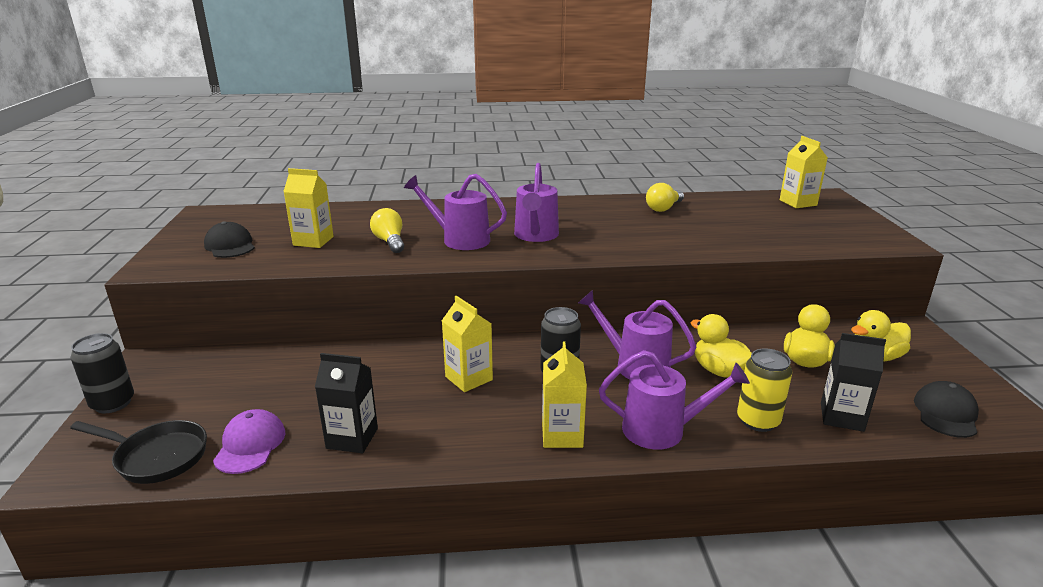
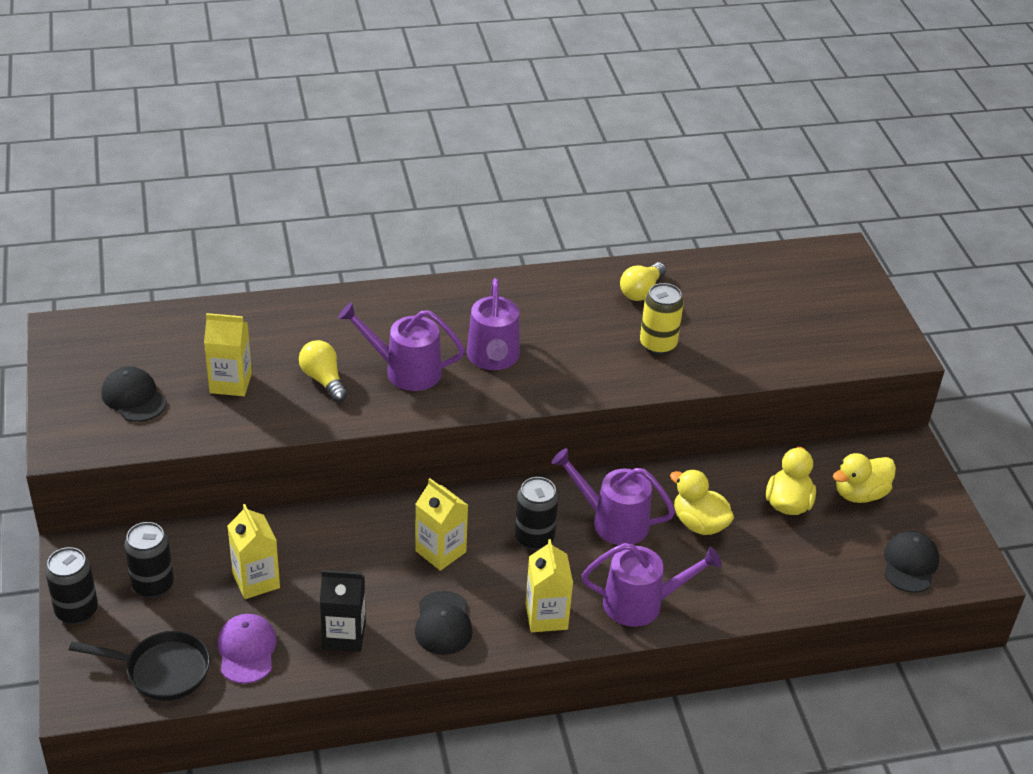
camera: 10 degrees left, 15 degrees up
(194, 388) = (153, 585): none -> black can
(455, 434) = (443, 623): none -> black cap
(758, 421) = (732, 586): yellow can -> yellow can (658, 344)
(798, 203) = (804, 271): yellow carton -> yellow carton (256, 580)
(841, 417) = (812, 575): black carton -> none

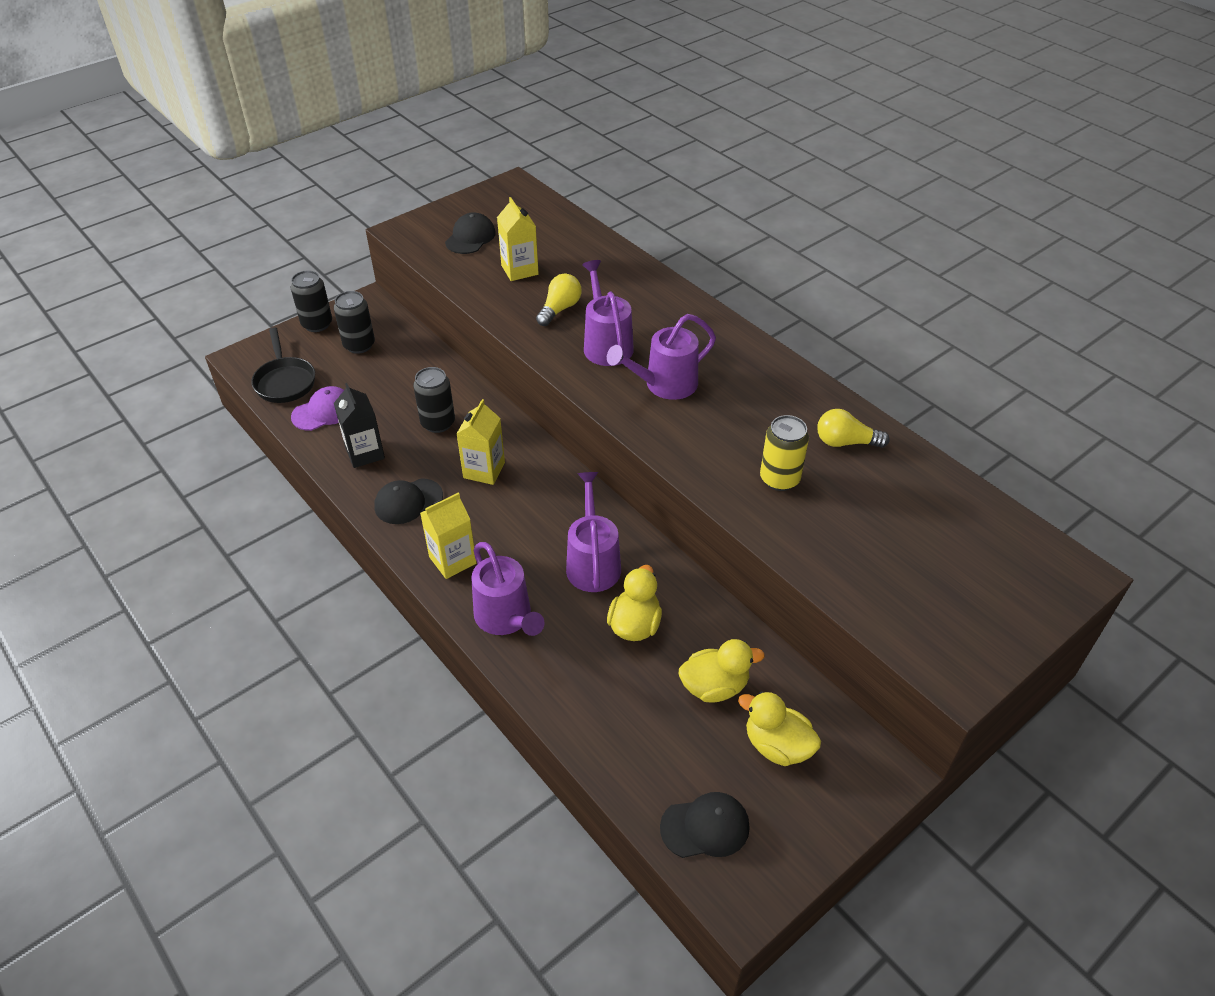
camera: 65 degrees right, 5 degrees up
(256, 580) = (392, 389): yellow carton -> none
(534, 538) = (537, 519): black can -> black can (438, 423)

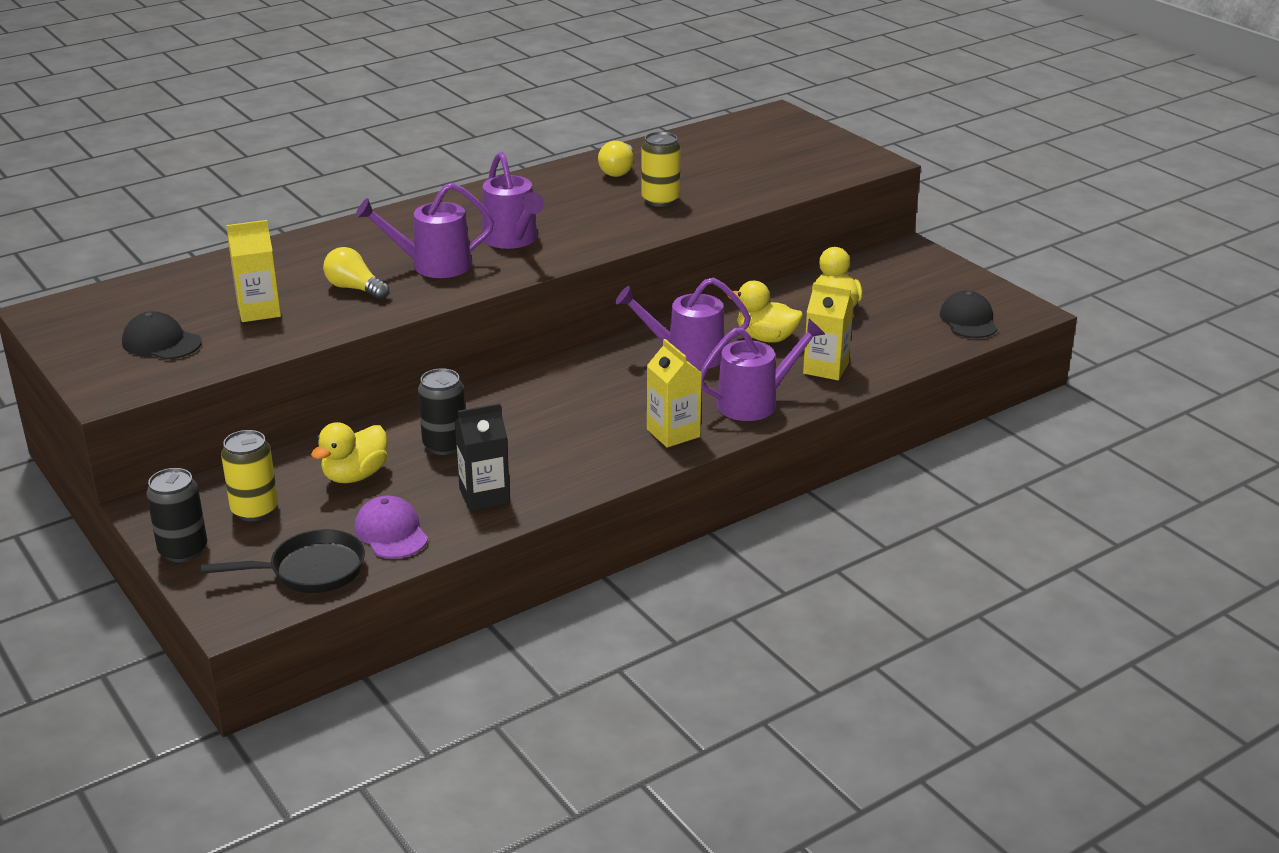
camera: 85 degrees left, 15 degrees down
(359, 345) = (255, 510): black can -> yellow can
(408, 501) = (577, 463): black cap -> none
(484, 470) = (537, 414): yellow carton -> yellow carton (825, 368)
(777, 745) = (891, 286): yellow duck -> yellow duck (355, 476)

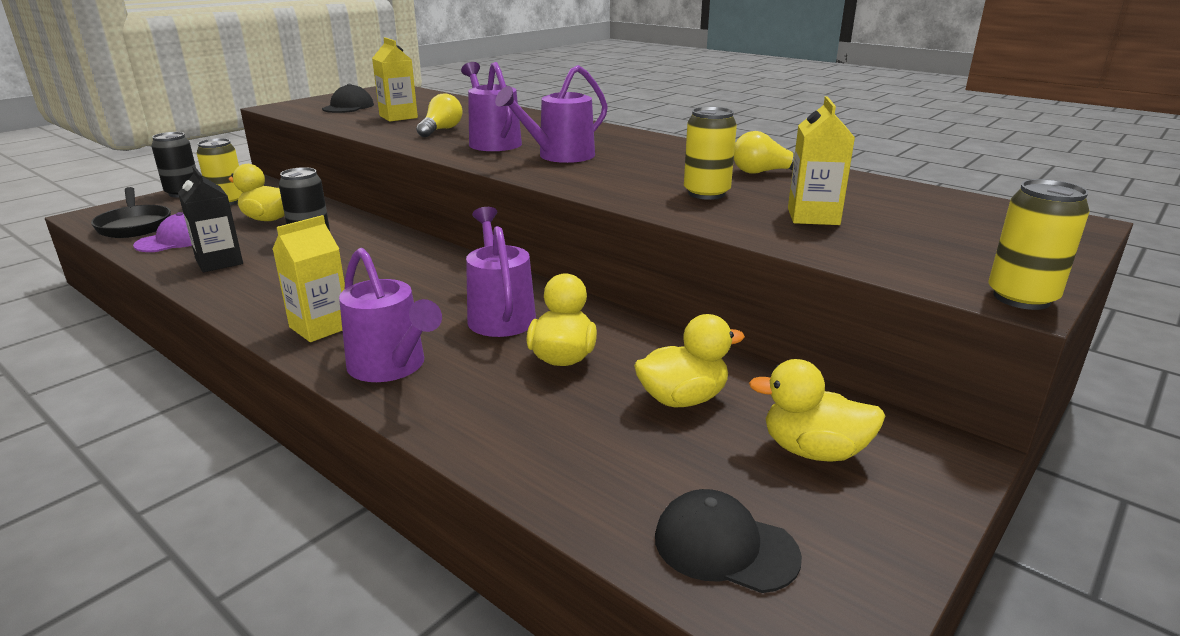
camera: 75 degrees right, 5 degrees down
(825, 368) = (493, 409): yellow carton -> yellow carton (813, 216)
(877, 160) = (1021, 298): none -> yellow can
(899, 282) = (813, 451): none -> yellow duck
(968, 320) = (725, 546): black cap -> black cap turned 135 degrees counterclockwise

